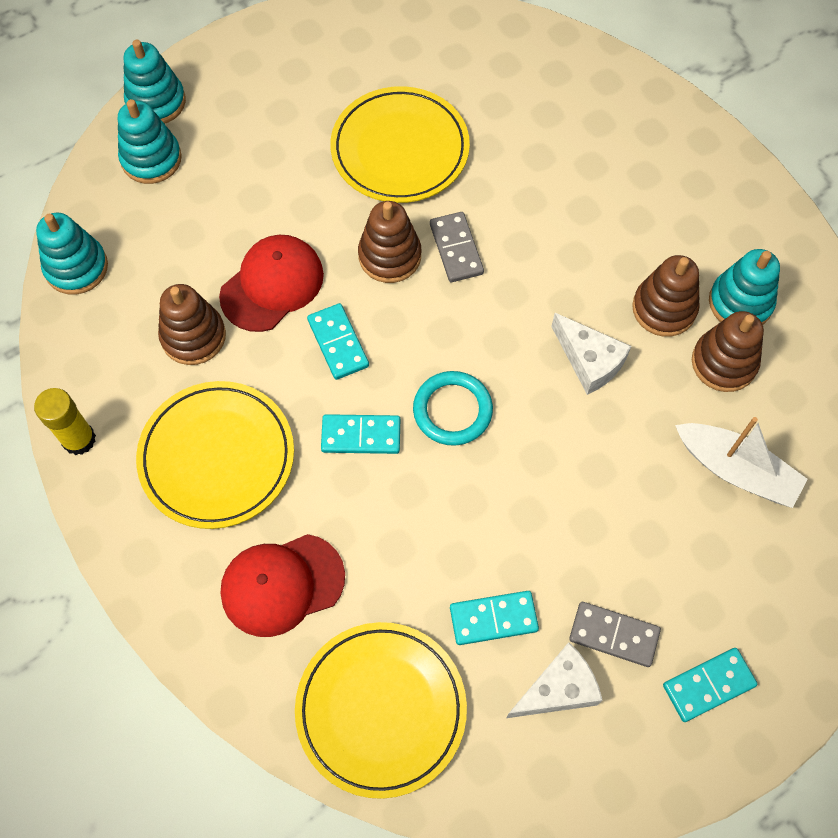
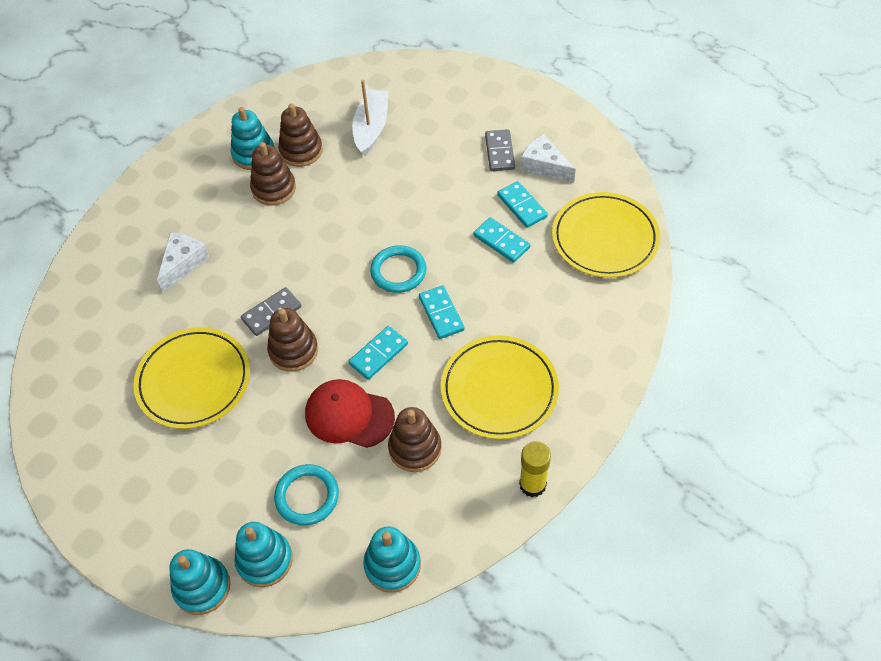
camera: 110 degrees left, 10 degrees down
(197, 215) = (307, 496): none -> turquoise ring
(282, 585) = (563, 315): red cap -> none
(589, 361) = (329, 214): white cheese -> white cheese (183, 264)
(708, 685) = (504, 108): turquoise domino -> turquoise domino (501, 241)

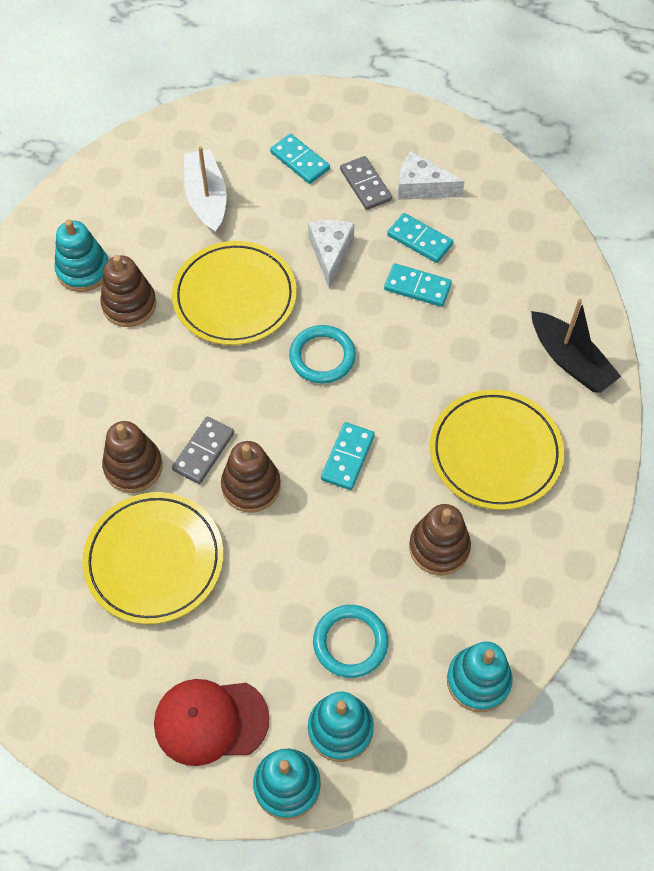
camera: 25 degrees left, 5 degrees up
(183, 264) = (68, 428): white cheese -> white cheese (330, 253)
(301, 151) = (138, 250): brown stacking toy -> brown stacking toy (133, 467)
(349, 415) = (350, 537): red cap -> red cap (210, 721)
(441, 314) = (393, 389): turquoise domino -> turquoise domino (299, 161)
(532, 485) = (578, 541): yellow glue stick -> none
(599, 338) = (570, 360): none -> black boat
(605, 238) = (524, 249): yellow plate -> yellow plate (234, 297)

